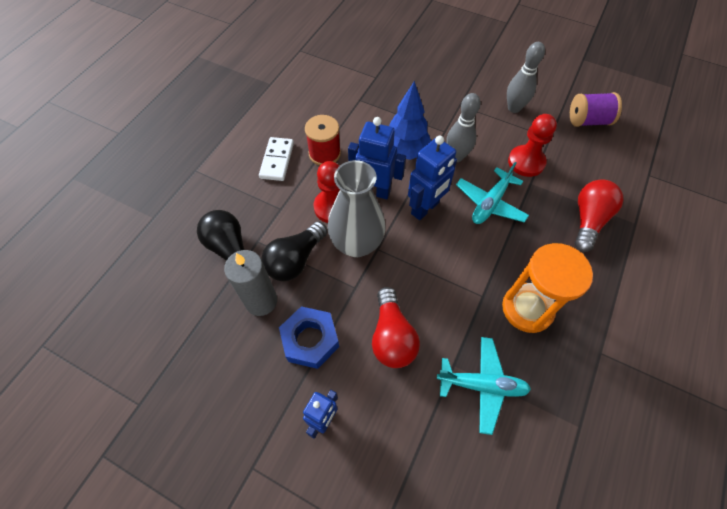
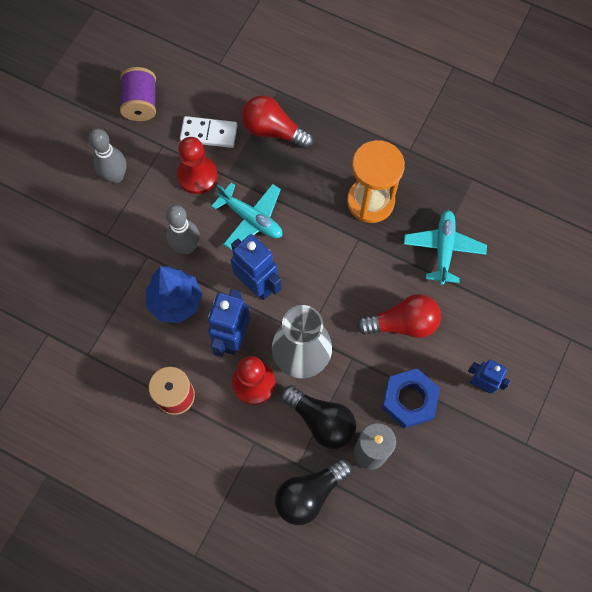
camera: 90 degrees left, 10 degrees up
(277, 160) = (183, 453): white domino -> white domino (209, 133)

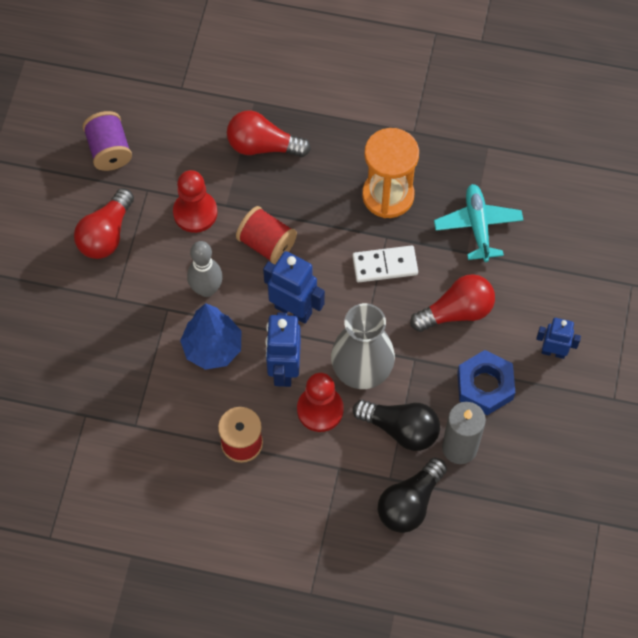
camera: 15 degrees left, 5 degrees down
(116, 176) = (106, 234): grey bowling pin -> red light bulb
(209, 133) = (193, 165): white domino -> white domino (385, 265)
(251, 219) = (266, 243): turquoise plane -> red spool

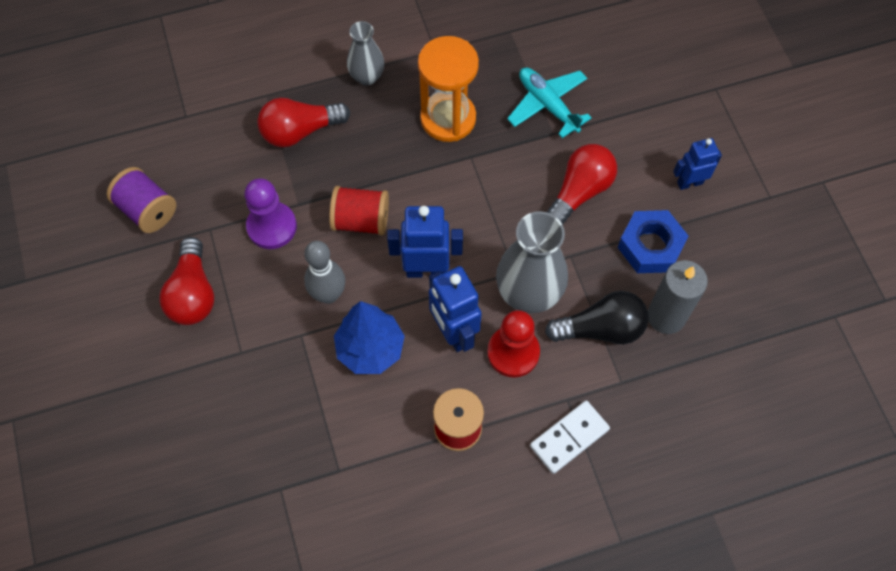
camera: 30 degrees left, 0 degrees up
(195, 212) = (272, 226): red pawn -> purple pawn
(344, 126) = (367, 76): none -> grey vase
(385, 265) = (486, 183): white domino -> white domino (569, 437)
(410, 503) = (656, 395): black light bulb -> none

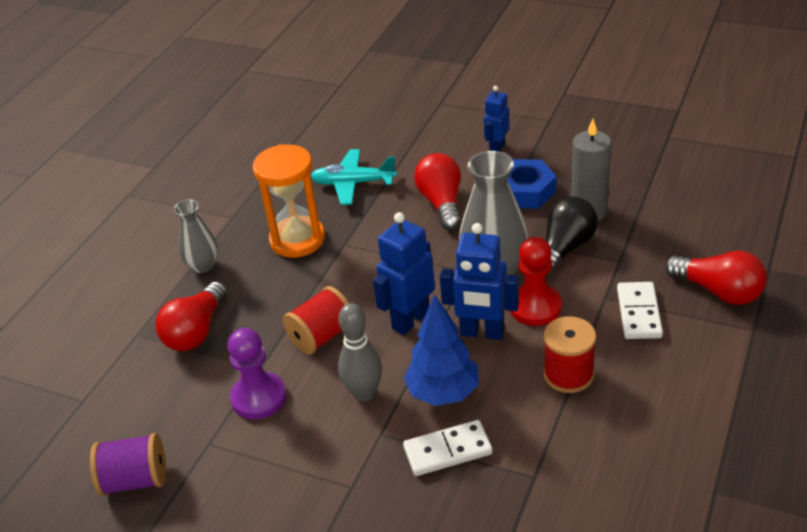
camera: 45 degrees left, 25 degrees down
(193, 293) = (256, 491): red light bulb -> red light bulb (718, 291)
(318, 393) = (447, 451): none -> white domino

